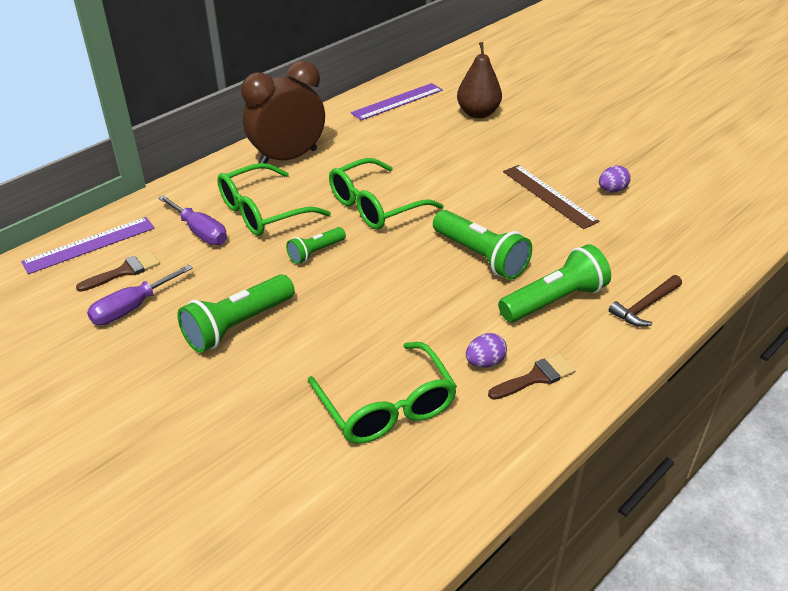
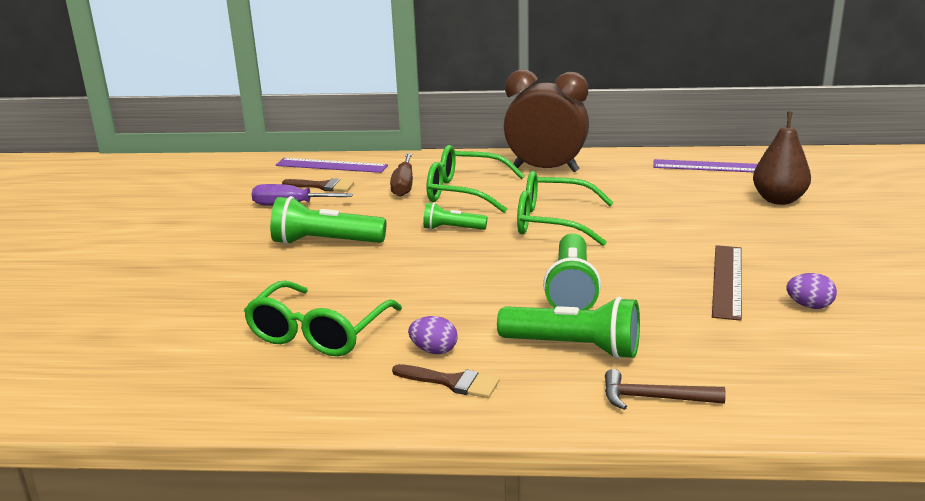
camera: 50 degrees right, 15 degrees down
(200, 232) = (403, 185): purple screwdriver -> brown screwdriver

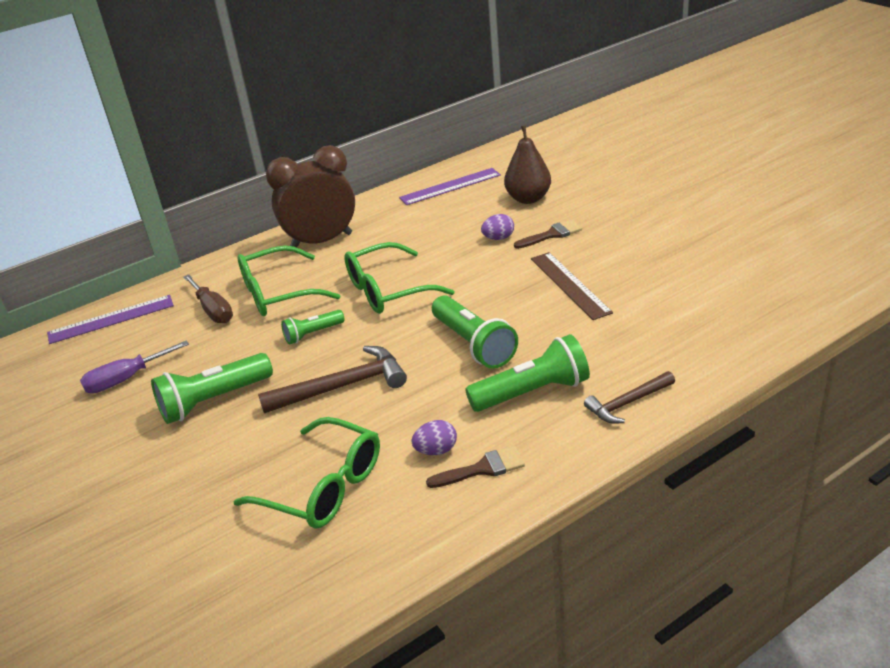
camera: 35 degrees left, 10 degrees up
(319, 332) = (323, 486): green glasses -> green glasses turned 45 degrees counterclockwise
(323, 186) = (132, 345): brown brush -> brown brush (552, 235)
(425, 273) = (343, 386): none -> brown hammer
(809, 306) = (640, 280): purple egg -> purple egg (498, 238)

